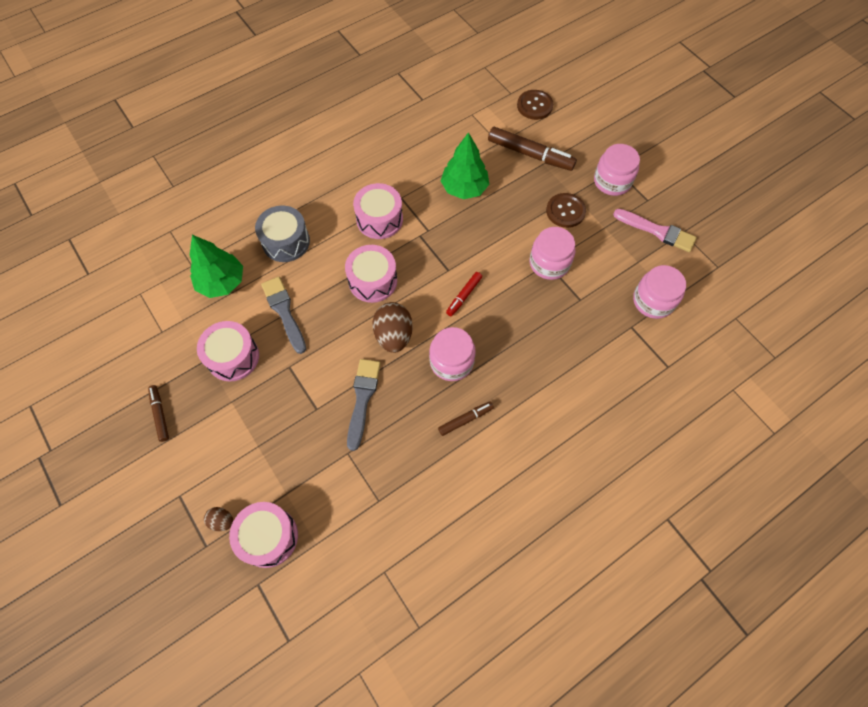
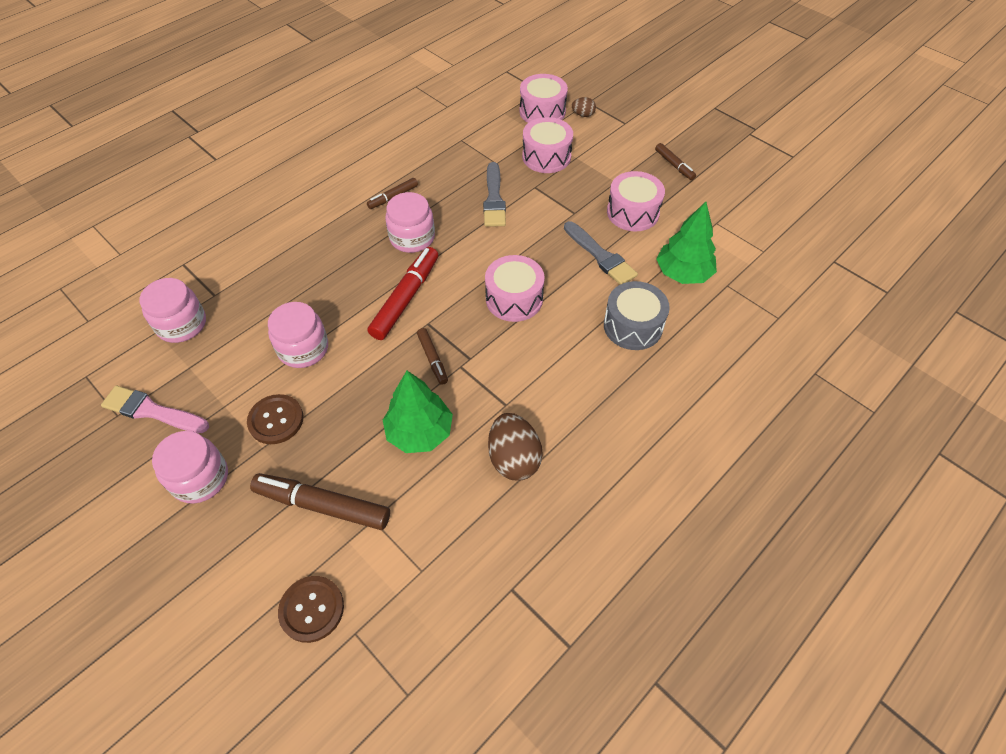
camera: 170 degrees right, 10 degrees down
(379, 219) = (526, 370): pink drum -> pink drum (546, 156)
(393, 335) = (477, 251): brown egg -> brown egg (514, 459)
(448, 239) = (432, 359): none -> brown marker
(464, 296) = (406, 298): red marker -> red marker, size x1.85

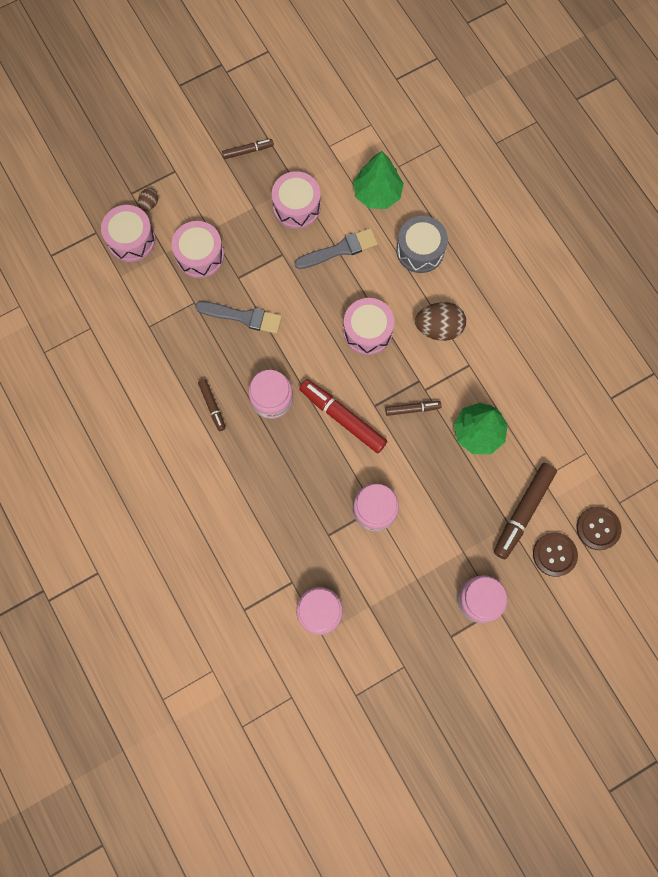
camera: 75 degrees left, 20 degrees up
(152, 411) = (407, 637): pink brush -> none
(276, 420) = (440, 539): brown button -> brown button (554, 554)
(514, 459) = (516, 371): brown egg -> brown egg (438, 328)

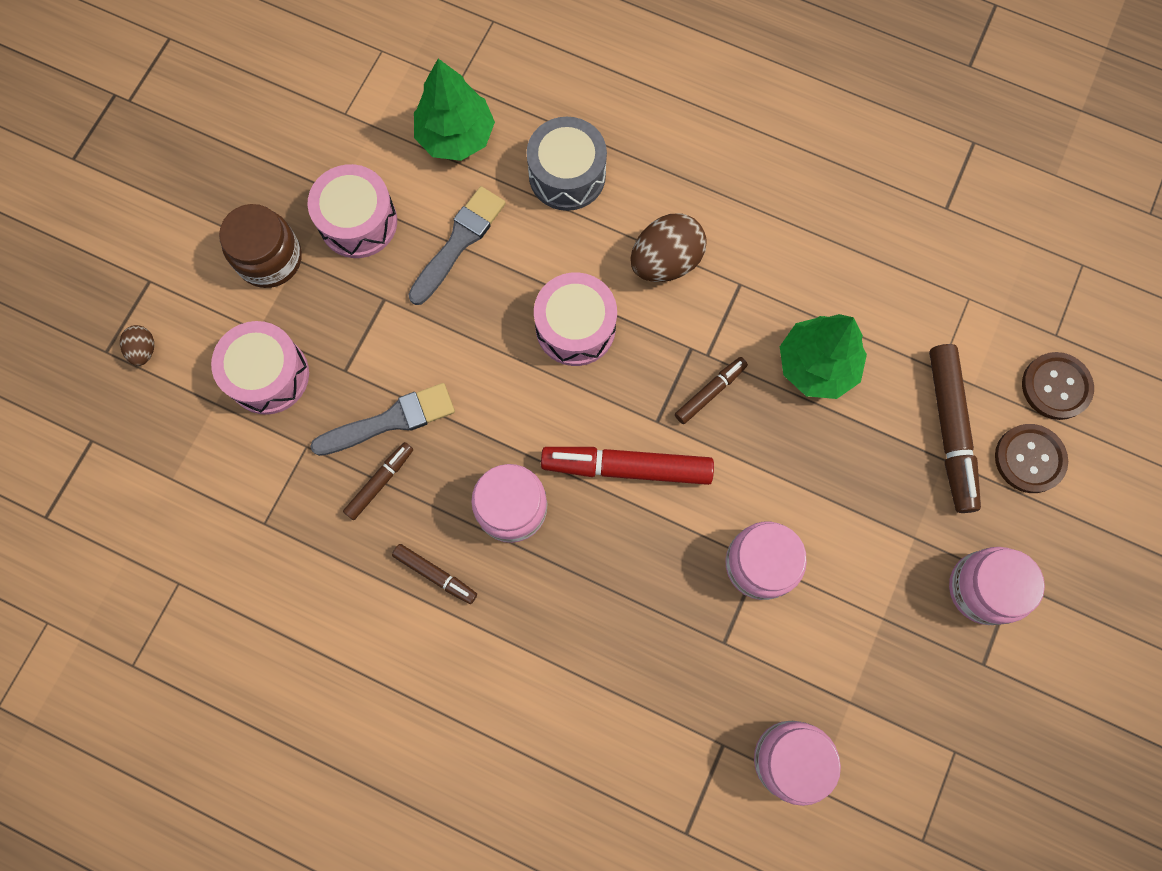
camera: 35 degrees left, 0 degrees up
(131, 239) = (152, 417): pink drum -> none
(240, 197) = (269, 258): none -> brown jar
(248, 151) = (236, 189): brown marker -> brown marker (380, 482)

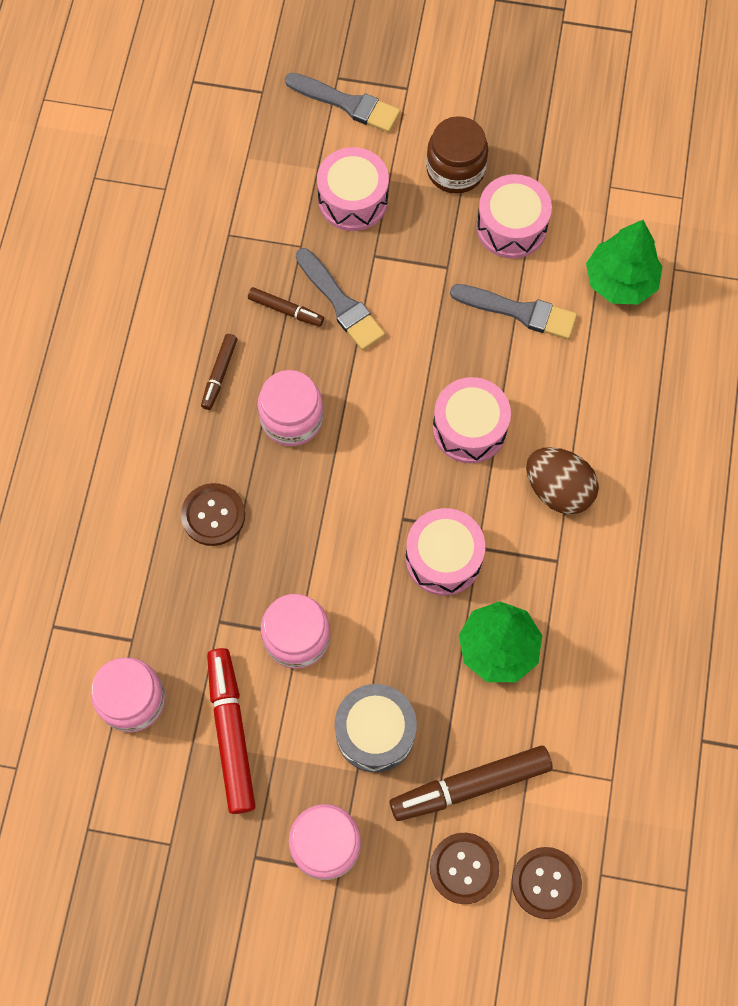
camera: 75 degrees right, 5 degrees down
(144, 350) = (347, 104): brown egg -> grey brush
(567, 175) = (615, 384): grey drum -> grey drum (375, 732)
(601, 621) = (213, 515): none -> brown button
(627, 467) = (353, 503): red marker -> red marker (231, 732)
(710, 392) = (443, 558): brown marker -> pink drum

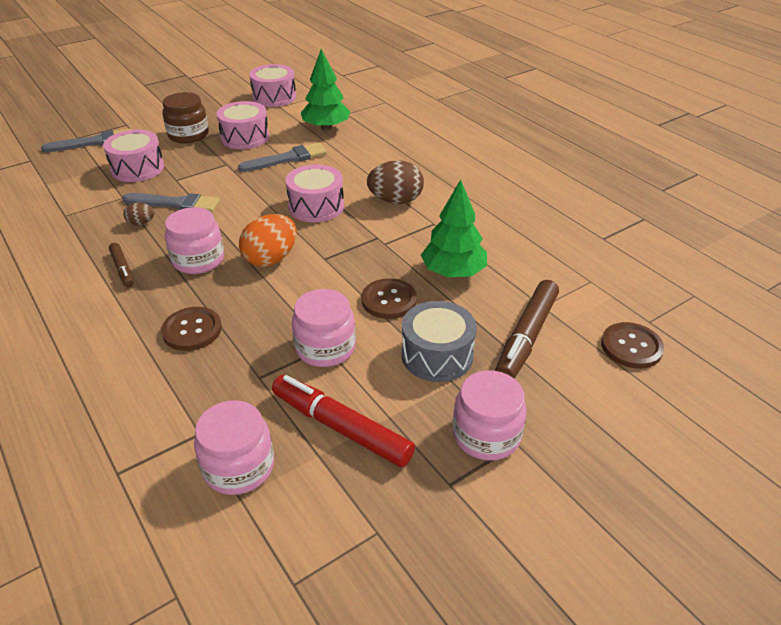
camera: 45 degrees left, 30 degrees down
(286, 310) = (141, 223): brown marker -> brown egg
(355, 475) = (271, 259): none -> orange egg
(443, 558) = (371, 258): pink drum -> pink drum (274, 97)
(464, 868) = (581, 377): brown button -> brown button (389, 300)

